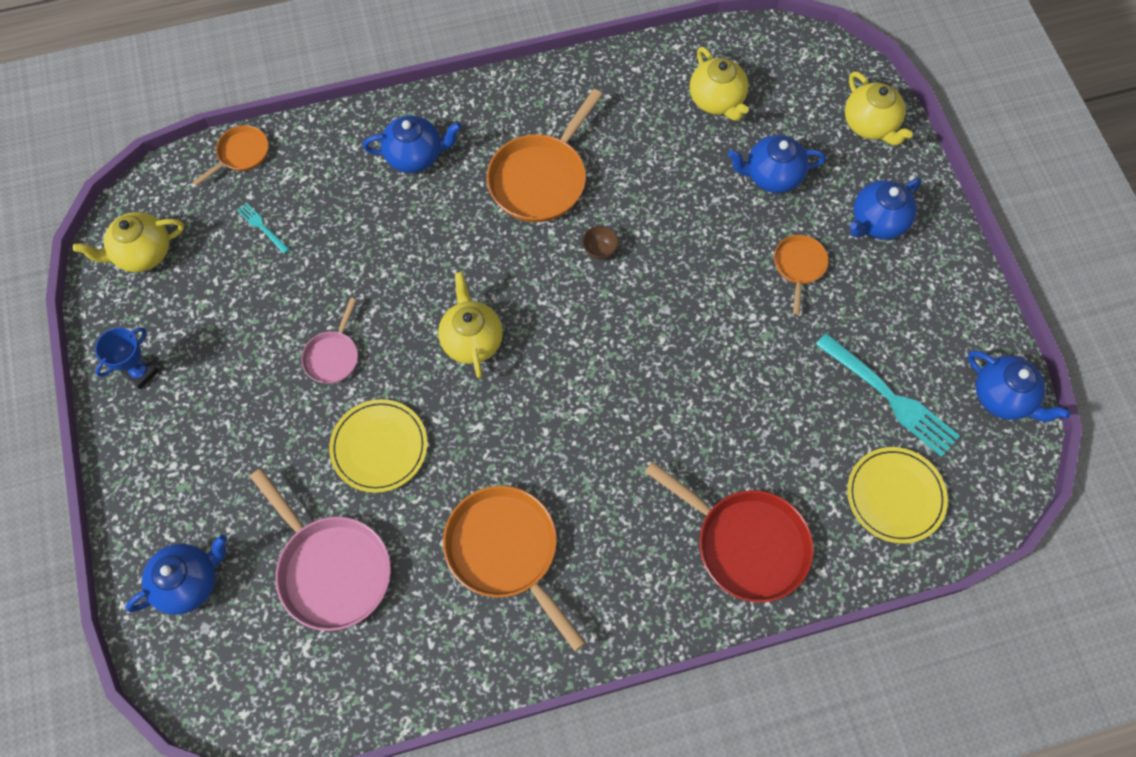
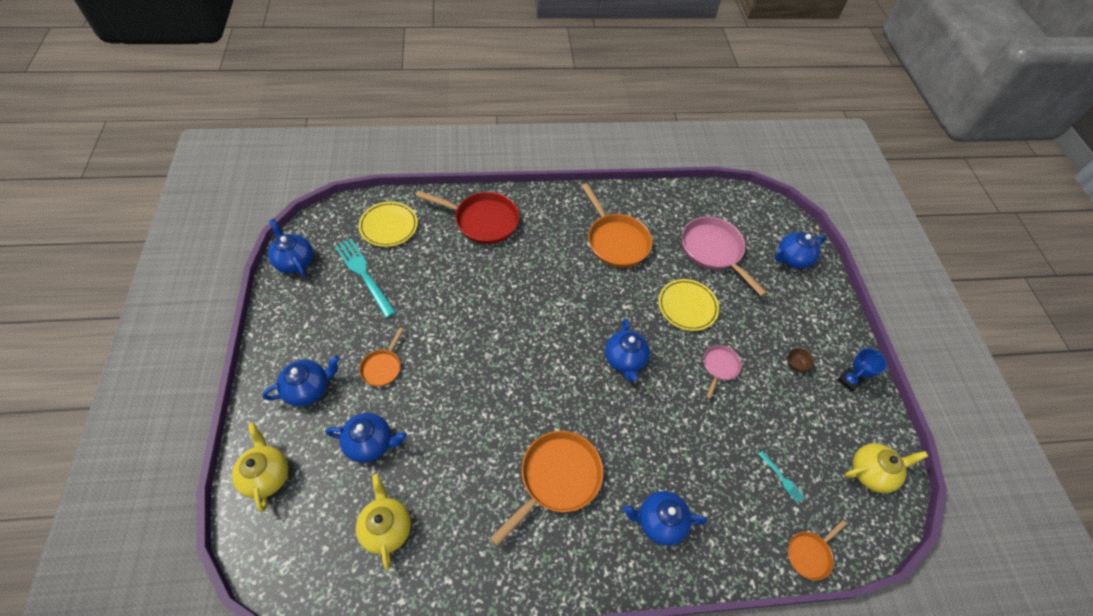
camera: 175 degrees left, 10 degrees down
(472, 340) = (624, 360): yellow teapot -> blue teapot
(600, 250) = (523, 407): brown bowl -> brown bowl (795, 365)
(745, 543) = (482, 221): red pan -> red pan turned 150 degrees clockwise

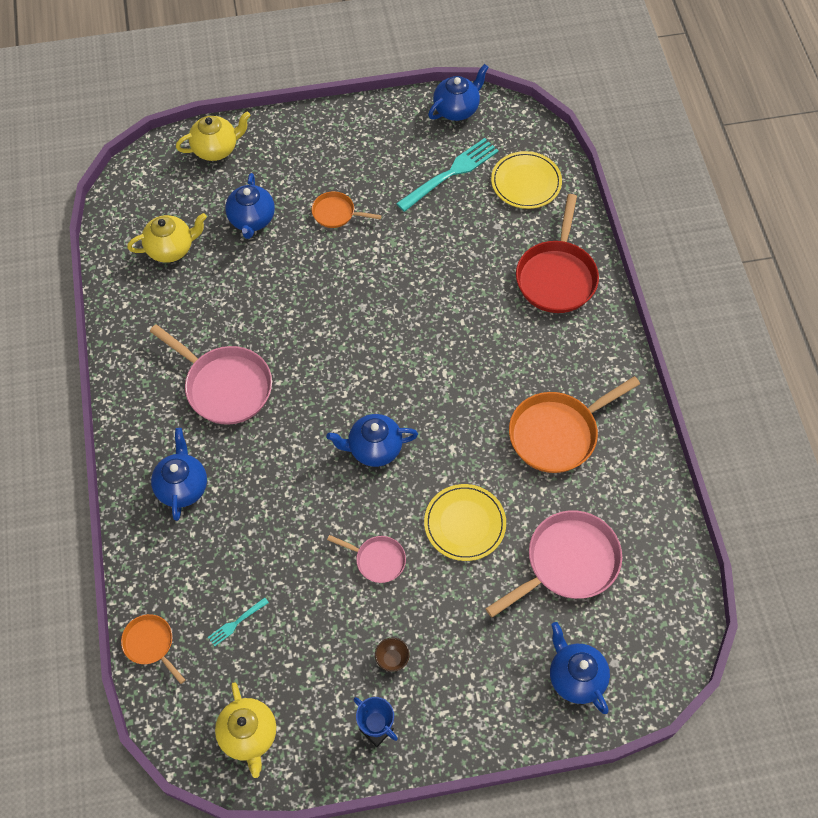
camera: 90 degrees right, 5 degrees up
(308, 389) = (305, 158): blue teapot -> none
(556, 478) = (224, 386): orange pan -> pink pan

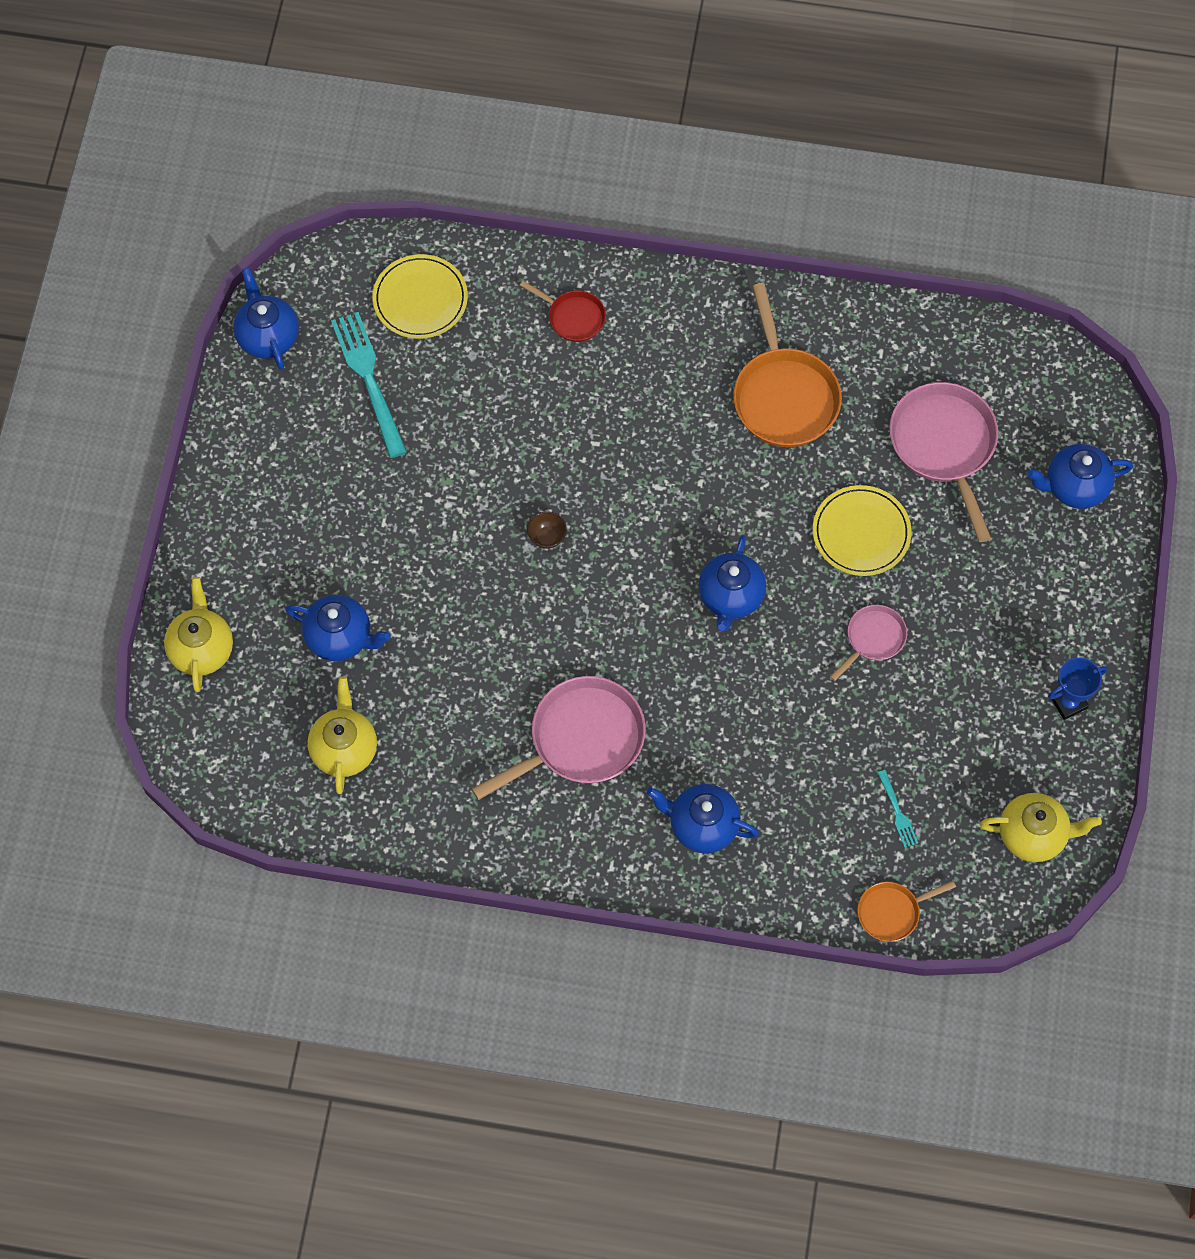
camera: 70 degrees left, 5 degrees up
(336, 213) = (373, 533): orange pan -> none
(392, 659) = (995, 661): brown bowl -> brown bowl (547, 537)
(557, 276) = (573, 317): red pan -> red pan, size x0.53

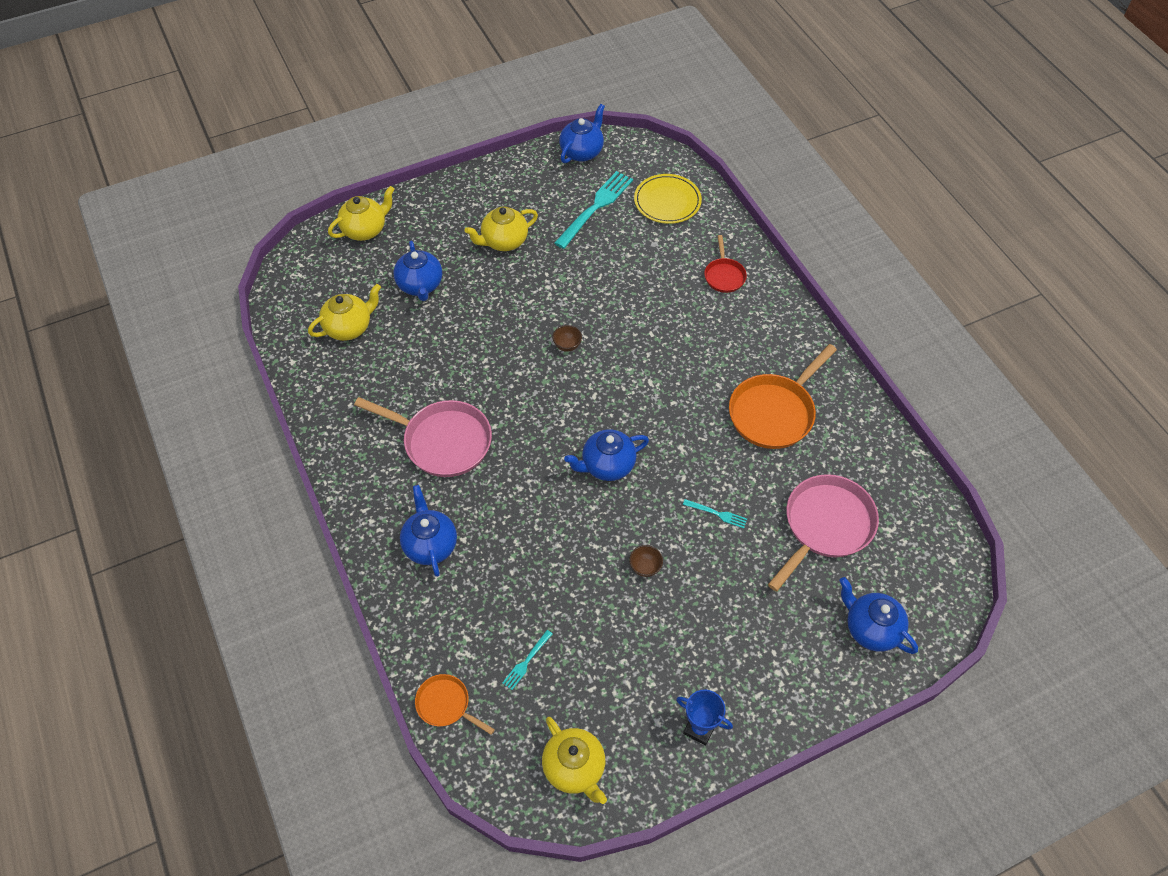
camera: 55 degrees right, 10 degrees down
(343, 509) = (504, 241): none -> yellow teapot
(861, 533) = (717, 514): yellow plate -> turquoise fork
(873, 639) = (645, 567): pink pan -> brown bowl

